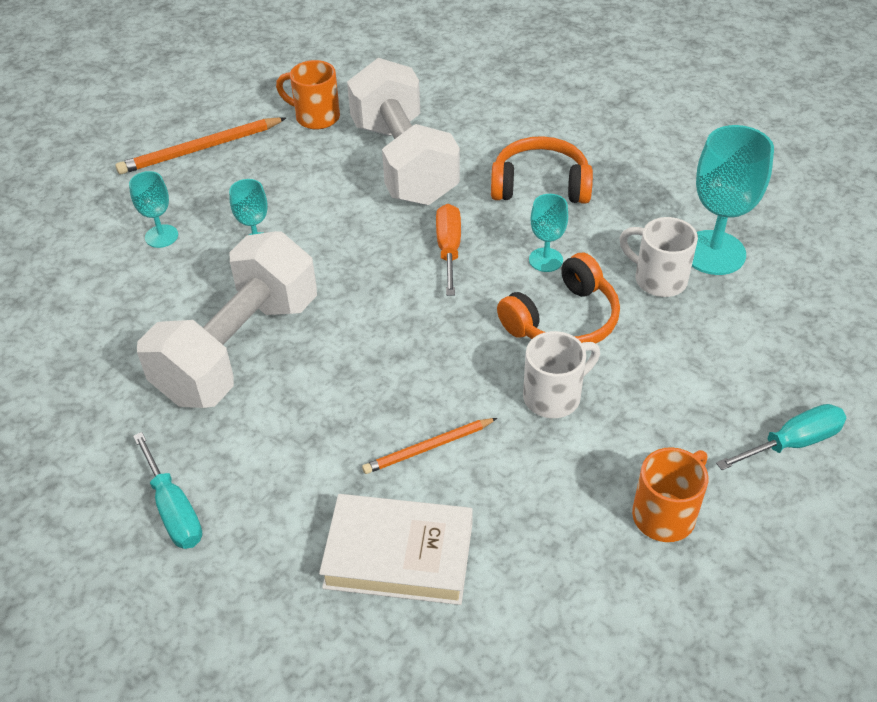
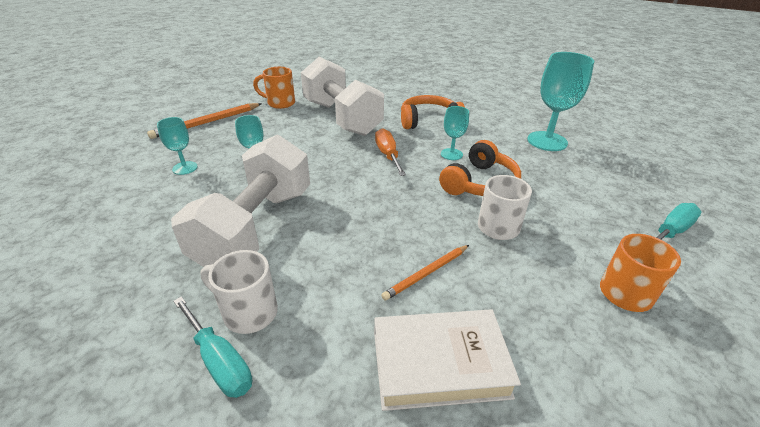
camera: 15 degrees left, 10 degrees down
(658, 279) = (524, 156): white mug -> white mug (248, 312)

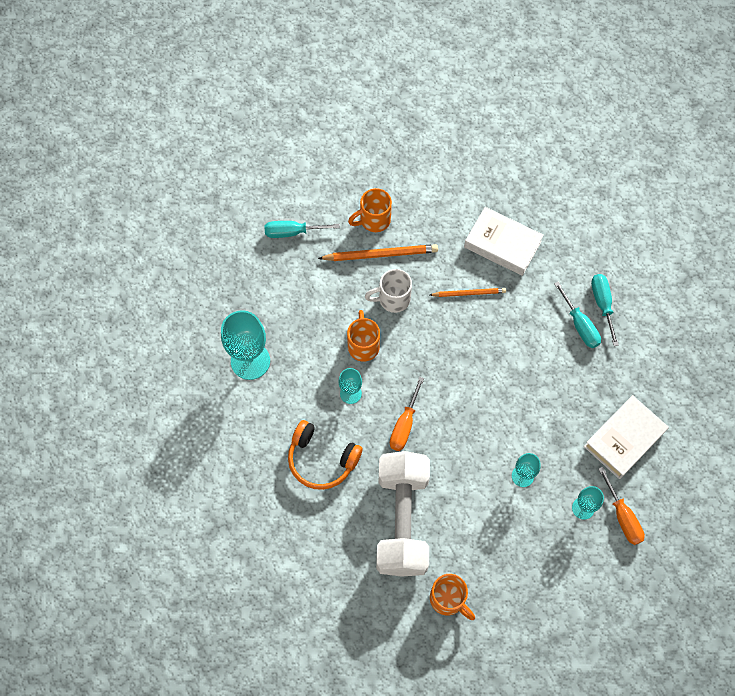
camera: 145 degrees left, 30 degrees up
(139, 176) = (622, 516): none -> orange screwdriver
(147, 226) = (624, 439): none -> white book
(207, 123) = (542, 594): orange pencil -> orange pencil (380, 254)
(248, 312) = (579, 325): white mug -> turquoise screwdriver
(256, 227) = (551, 393): white dumbbell -> none
(480, 183) = (363, 345): orange headphones -> orange mug

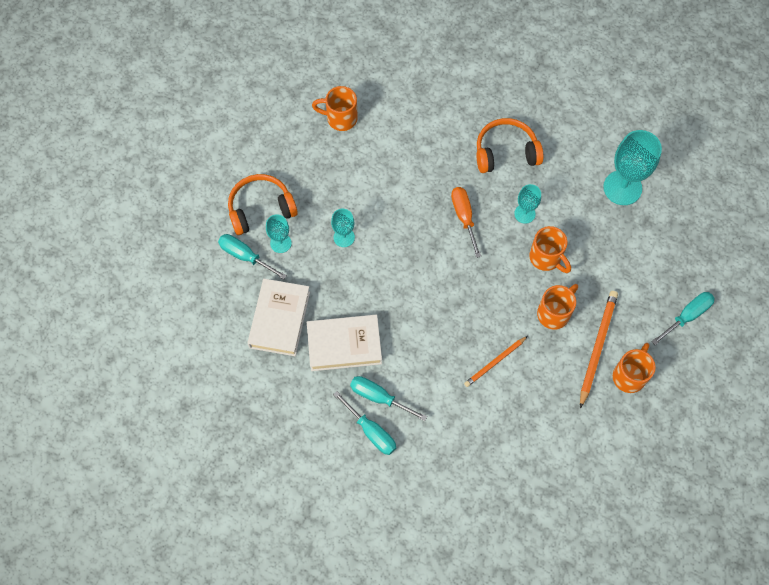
camera: 145 degrees right, 0 degrees up
(380, 254) = (597, 347): orange pencil -> orange pencil turned 150 degrees clockwise
(392, 299) = (554, 313): white mug -> orange mug
(402, 520) = (413, 149): white dumbbell -> none
(502, 244) = (499, 431): white book -> white book (344, 345)
(582, 554) = (261, 208): none -> orange headphones
(622, 516) = (245, 256): orange screwdriver -> turquoise screwdriver

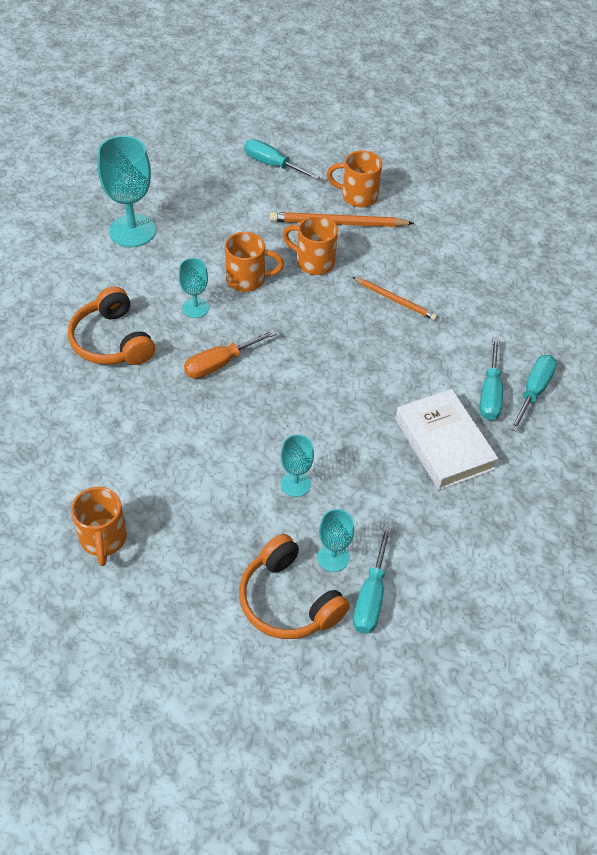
camera: 110 degrees left, 15 degrees down
(279, 319) = (444, 525): white book -> none
(546, 258) = (248, 279): orange mug -> orange mug turned 60 degrees clockwise

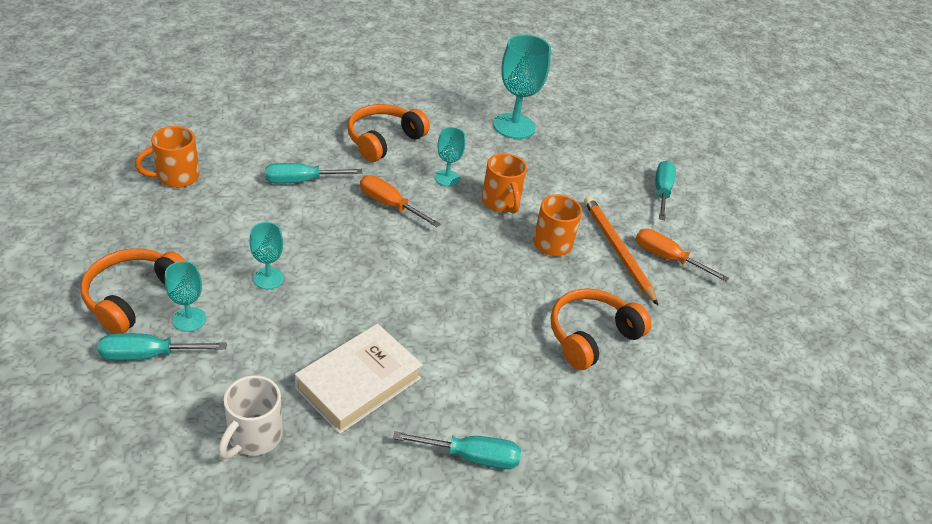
camera: 65 degrees right, 10 degrees down
(357, 196) = (667, 258): orange mug -> orange screwdriver
(395, 300) = (539, 311): orange pencil -> none
(431, 277) = (591, 336): none -> orange headphones
(485, 530) = (253, 437): none -> white mug
(490, 394) = (448, 414): turquoise screwdriver -> turquoise screwdriver (301, 181)

